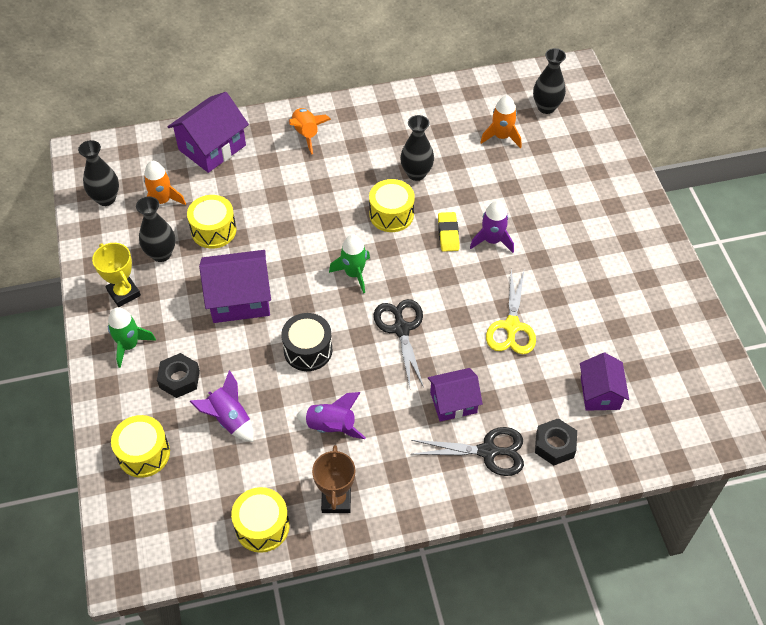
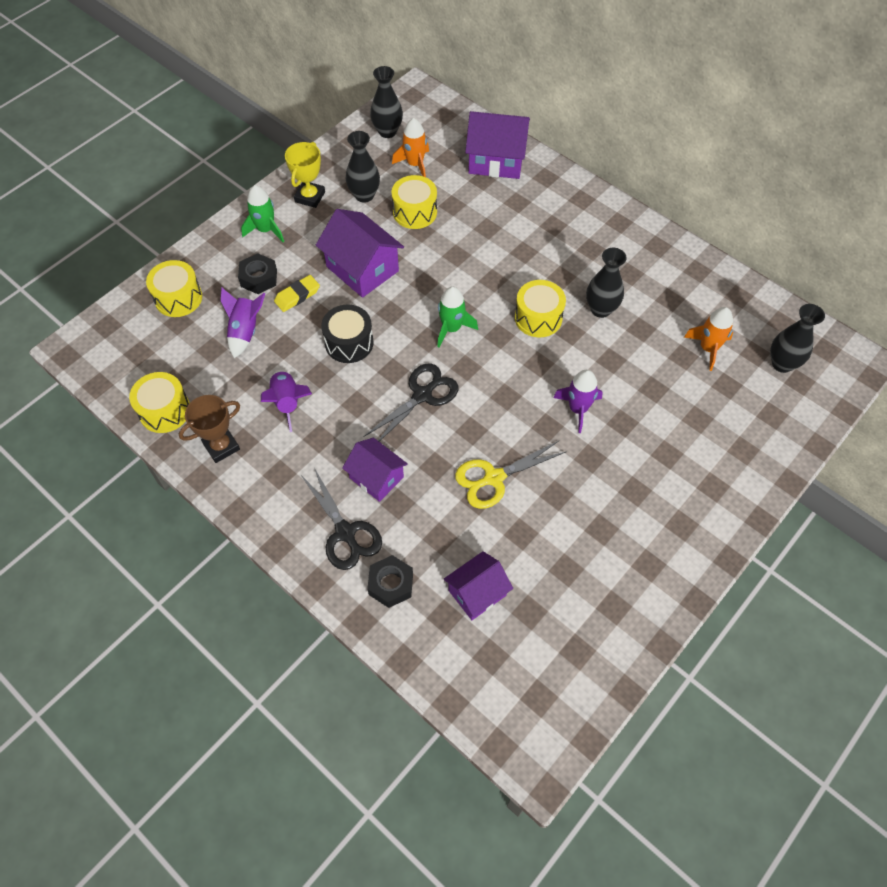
camera: 55 degrees right, 5 degrees up
(306, 134) = (569, 209): orange rocket -> none
(448, 234) = (555, 371): yellow eraser -> yellow eraser (297, 296)

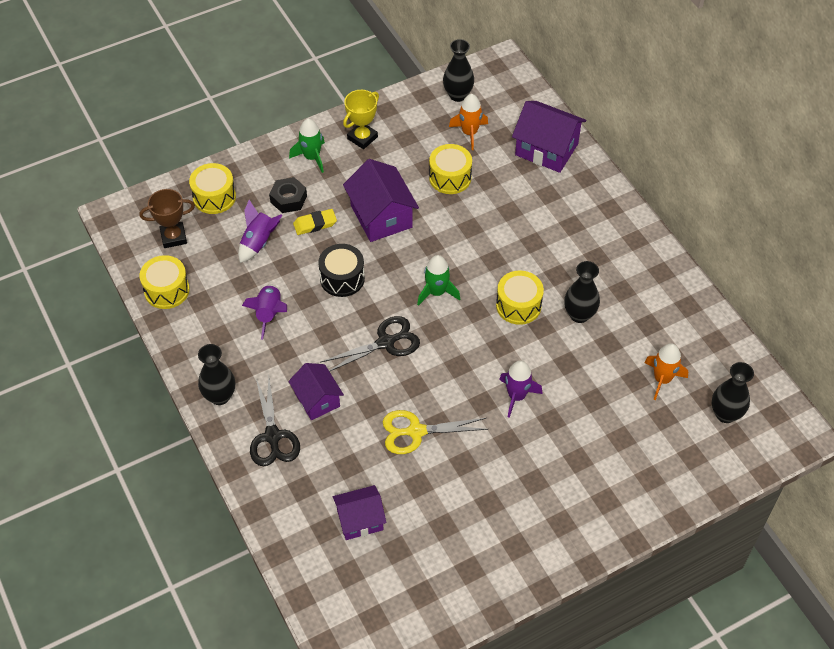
camera: 20 degrees right, 5 degrees down
(221, 446) = (201, 334): brown trophy -> brown trophy (173, 237)
(364, 195) = (411, 150): black vase -> black vase (220, 396)
(391, 584) = (292, 489): black nut -> none

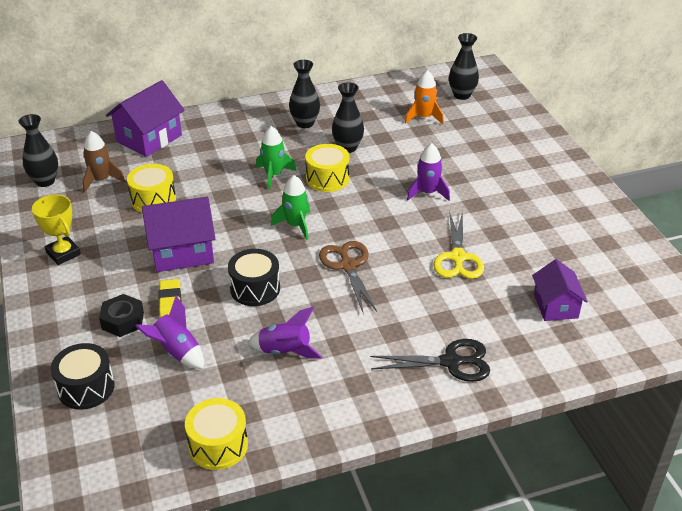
camera: 80 degrees left, 15 degrees down
(173, 237) = (133, 433): brown trophy -> none
(214, 197) = (86, 388): yellow drum -> black drum
(220, 396) = (390, 403): black vase -> black vase (305, 123)
(312, 157) = (69, 296): green rocket -> green rocket (274, 175)
(317, 399) = (409, 323): purple house -> none
(386, 343) = (348, 266): black scissors -> brown scissors
(469, 133) = (101, 180): orange rocket -> brown rocket

